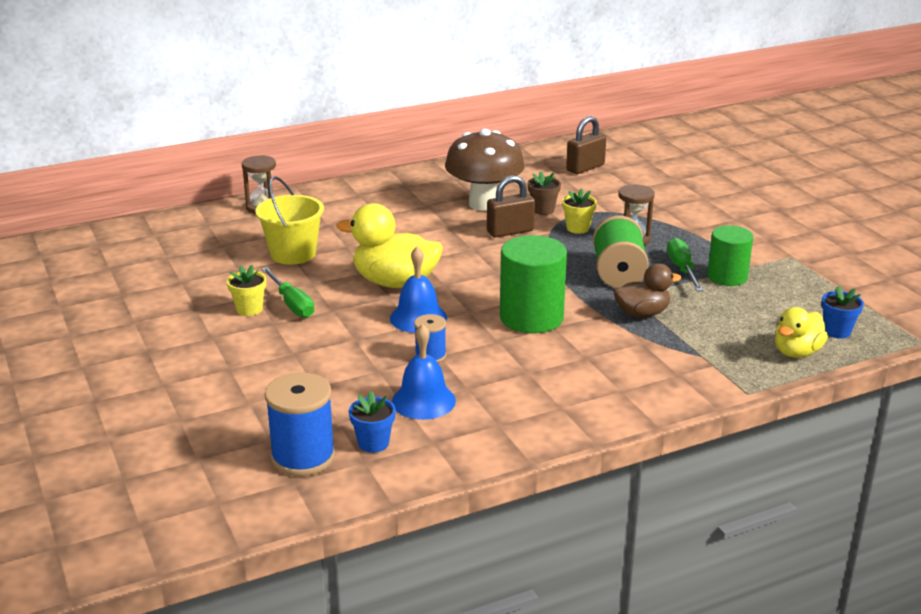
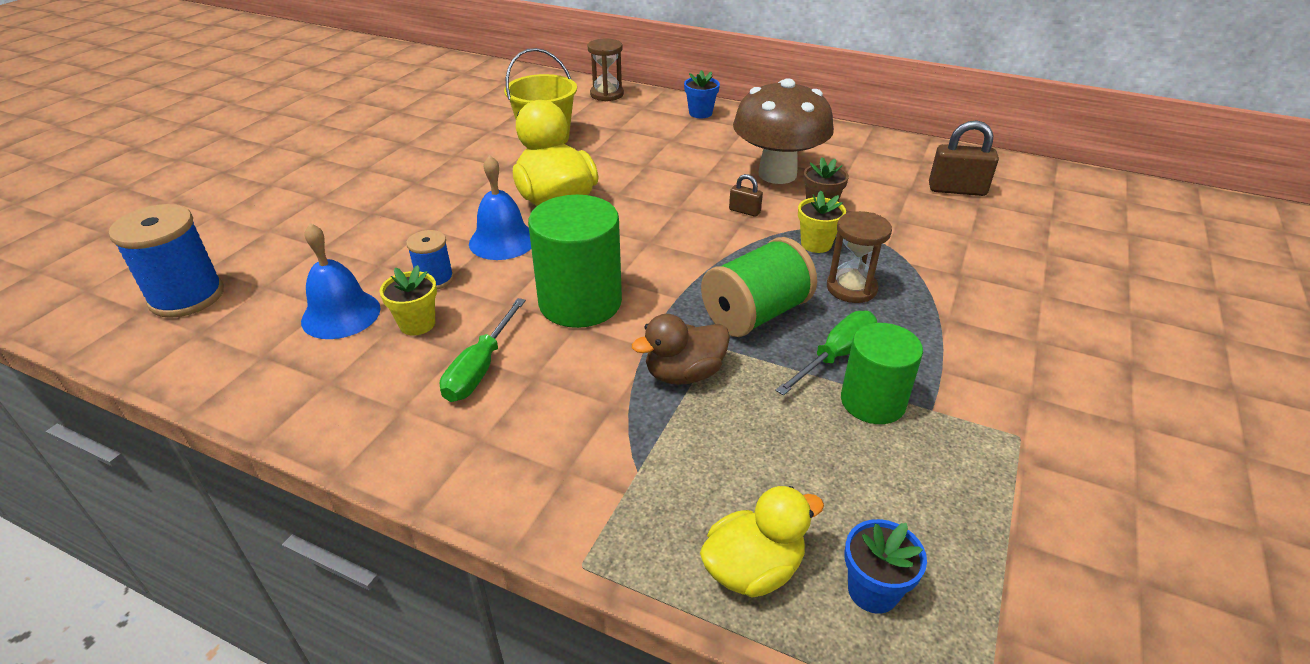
camera: 50 degrees right, 10 degrees up
(249, 309) = (427, 163): yellow flower pot -> yellow flower pot (417, 324)
(292, 304) = (457, 175): green screwdriver -> green screwdriver (480, 368)
(373, 443) = (236, 322): blue flower pot -> blue flower pot (700, 113)
(510, 231) = (744, 211): brown padlock -> brown padlock, size x0.53
(642, 313) = (684, 374): brown duck -> brown duck turned 120 degrees clockwise
(796, 352) = (753, 569): yellow duck -> yellow duck turned 150 degrees clockwise

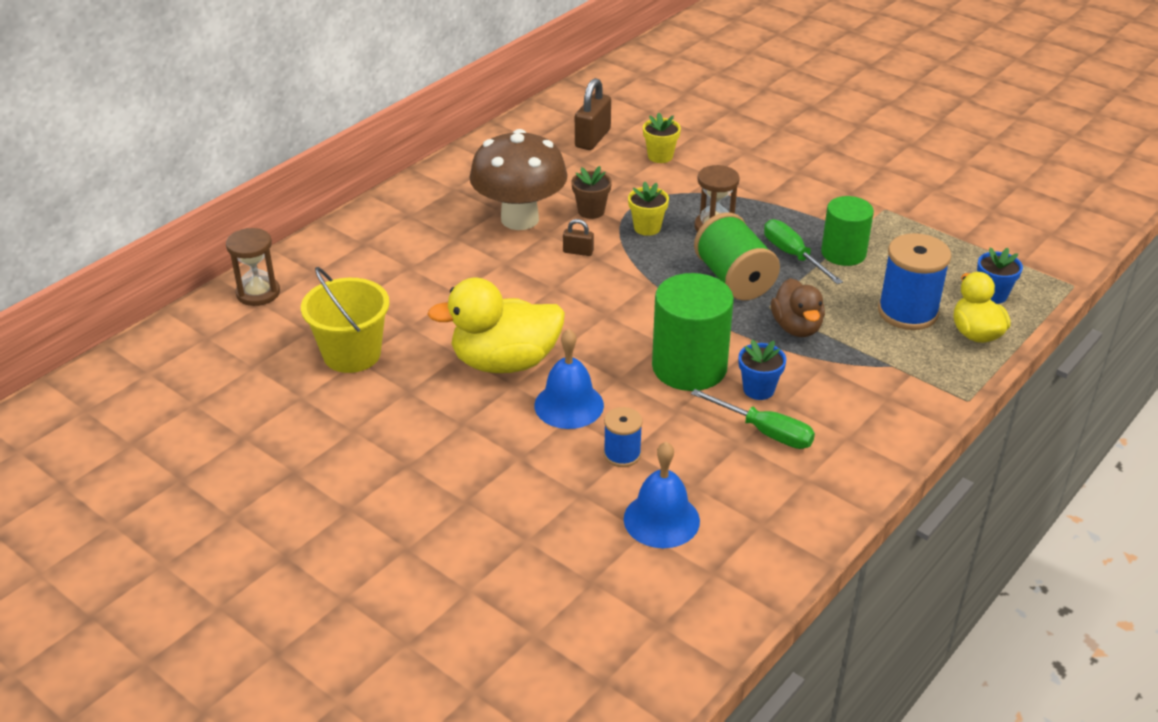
camera: 75 degrees left, 0 degrees up
(187, 297) = (590, 644): blue spool -> blue spool (907, 312)
(417, 324) = (692, 468): yellow flower pot -> yellow flower pot (660, 156)
(700, 113) = (357, 236): blue flower pot -> blue flower pot (758, 389)
(744, 211) = (578, 252): brown padlock -> brown padlock turned 60 degrees clockwise

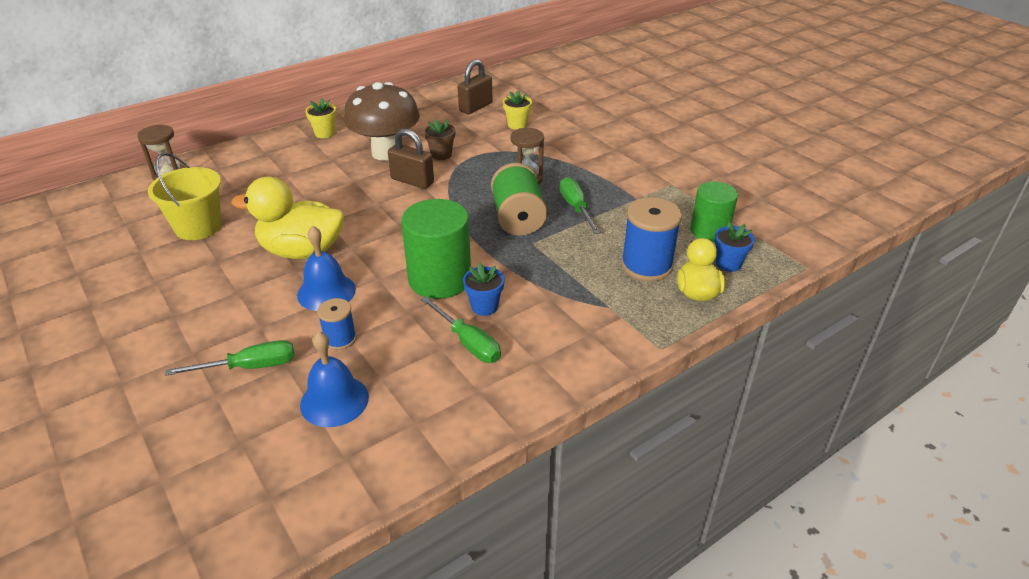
camera: 15 degrees right, 0 degrees up
(542, 503) = (250, 367): none -> green screwdriver
(578, 252) = (412, 181): brown padlock -> brown padlock, size x1.87
(647, 228) = (475, 172): yellow flower pot -> yellow flower pot (325, 133)
(796, 327) = (546, 263): brown duck -> none
(843, 253) = (618, 212): green cylinder -> green cylinder (709, 231)

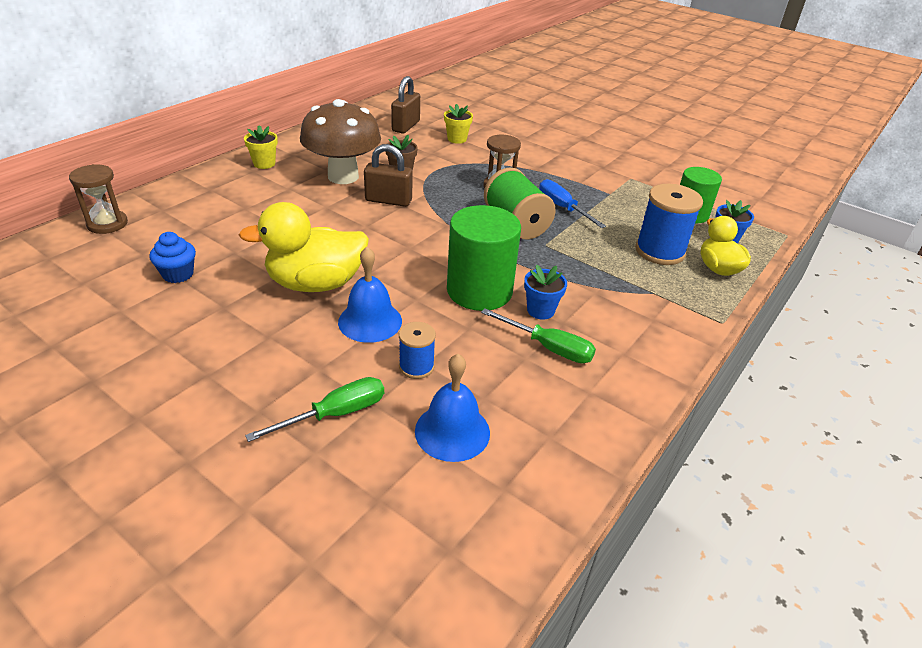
camera: 20 degrees left, 0 degrees up
(198, 227) = (178, 274): yellow bucket -> blue cupcake
(576, 208) = (562, 208): green screwdriver -> blue screwdriver

